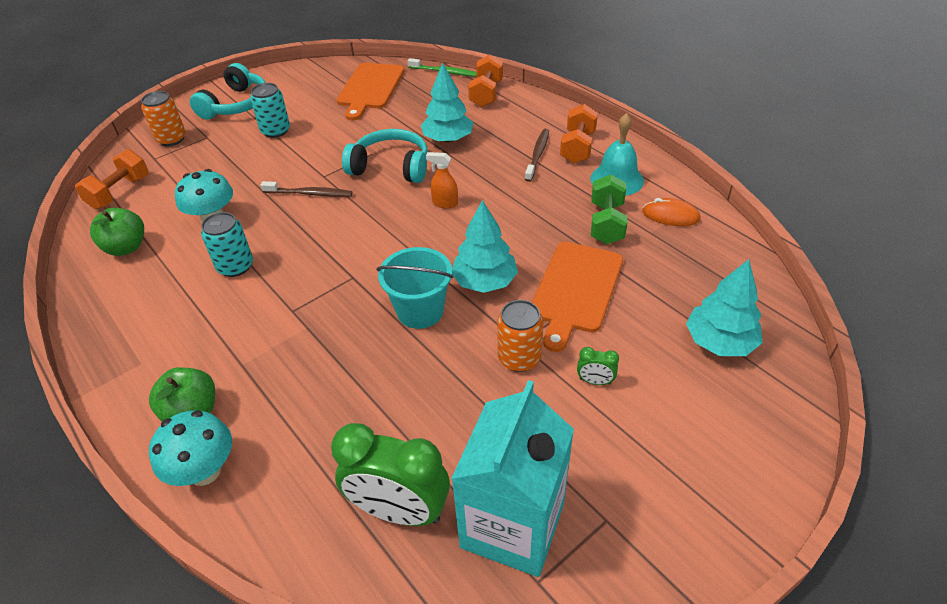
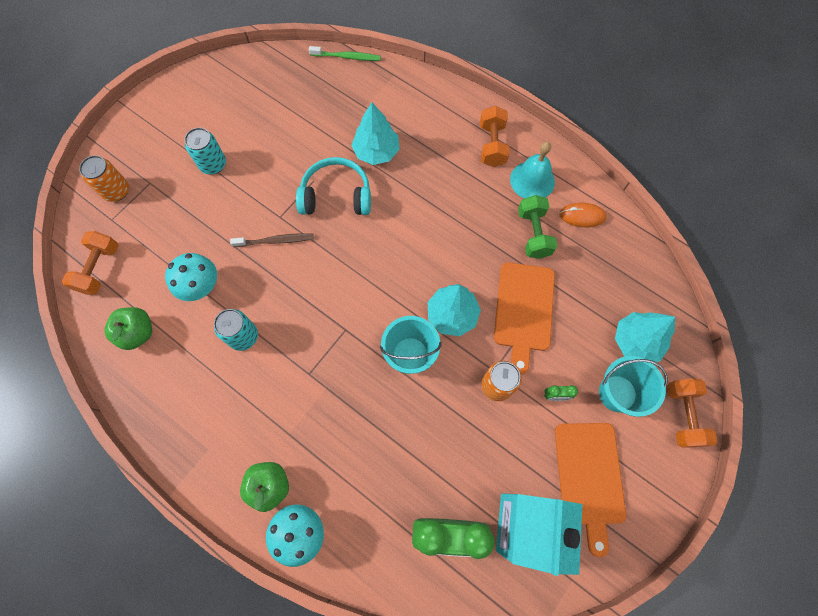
camera: 15 degrees left, 25 degrees up
(236, 104) = (159, 133): turquoise headphones -> none
(370, 88) = (282, 91): orange cutting board -> orange cutting board (589, 477)
(445, 203) = (396, 233): orange spray bottle -> none
(486, 94) = (394, 84): orange dumbbell -> orange dumbbell (682, 415)
(538, 154) = (460, 159): brown toothbrush -> none
(683, 392) = (617, 393): none -> turquoise bucket

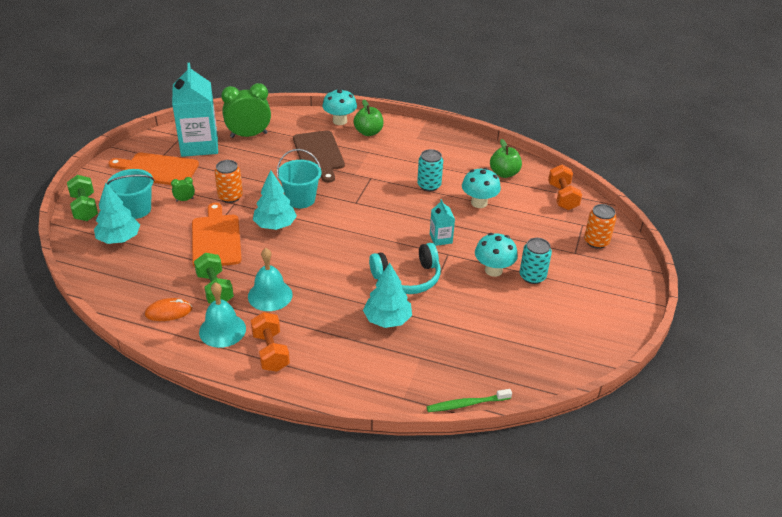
camera: 160 degrees right, 30 degrees down
(246, 182) = (493, 270): none -> turquoise mushroom
(275, 241) = (441, 238): brown toothbrush -> turquoise carton
(359, 450) = (319, 154): none -> brown cutting board
(479, 210) = (270, 295): none -> turquoise bell
(589, 477) = (157, 169): orange cutting board -> orange cutting board turned 60 degrees counterclockwise
(682, 415) = (85, 208): orange dumbbell -> green dumbbell

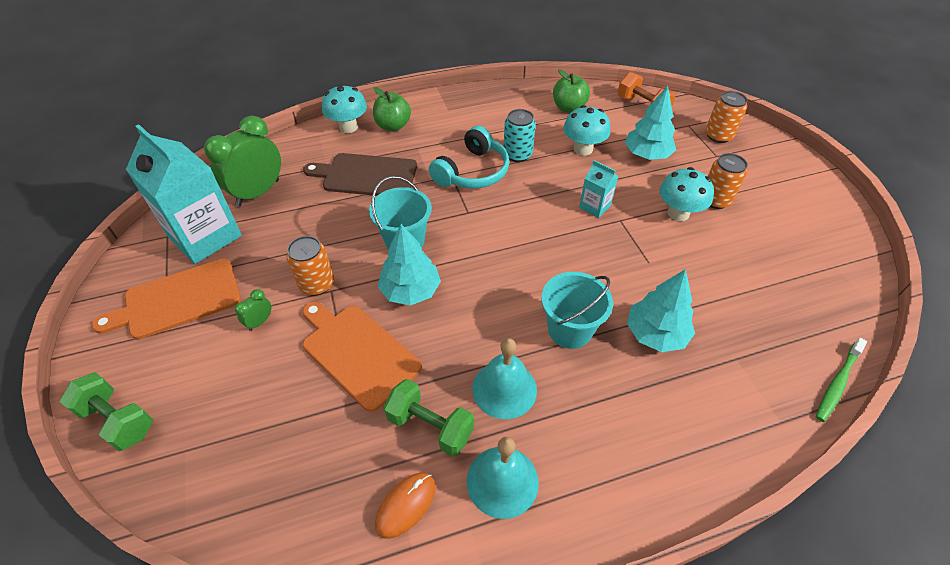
camera: 35 degrees left, 10 degrees up
(119, 239) = (221, 437): turquoise tree -> turquoise tree (647, 155)
(136, 209) = (203, 376): turquoise bucket -> turquoise bucket (569, 330)
(270, 352) = (590, 469): orange dumbbell -> none
(319, 154) = (366, 175): brown cutting board -> brown cutting board turned 150 degrees clockwise
(407, 278) = (616, 271): turquoise headphones -> turquoise headphones (472, 172)
(532, 276) = (715, 200): turquoise can -> orange can

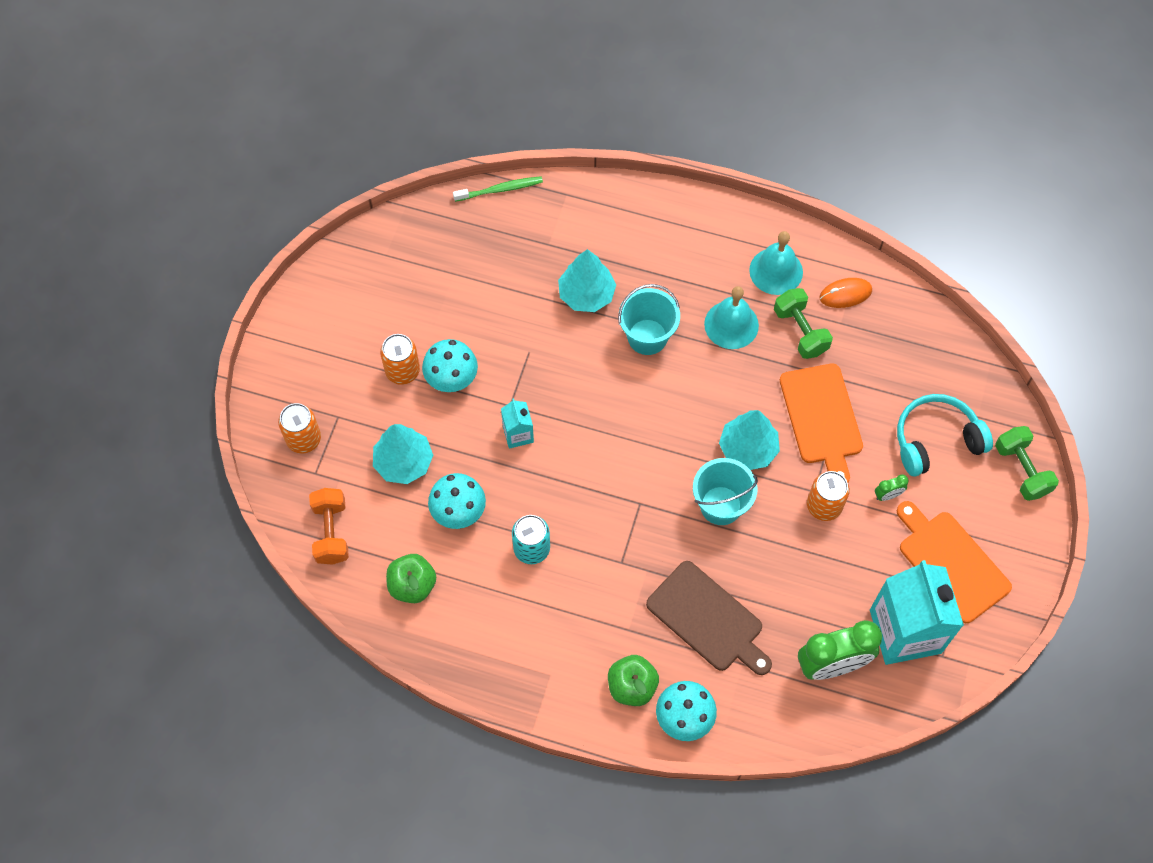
camera: 145 degrees left, 15 degrees up
(178, 300) = (951, 563): orange cutting board -> orange cutting board turned 135 degrees counterclockwise
(472, 172) = (596, 554): turquoise headphones -> turquoise headphones (936, 440)

